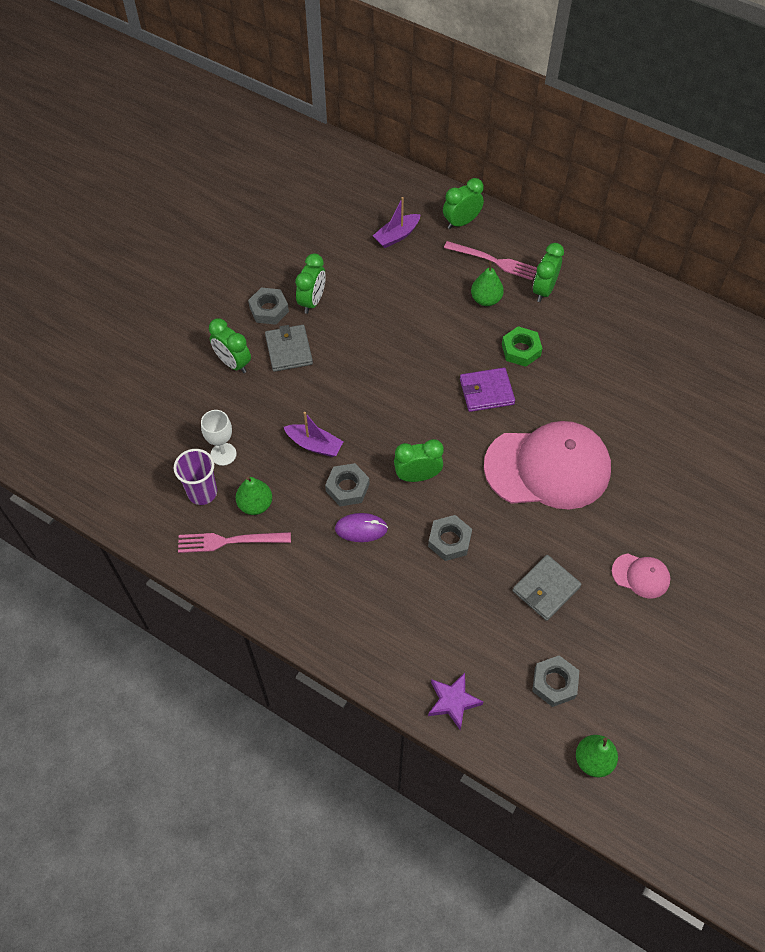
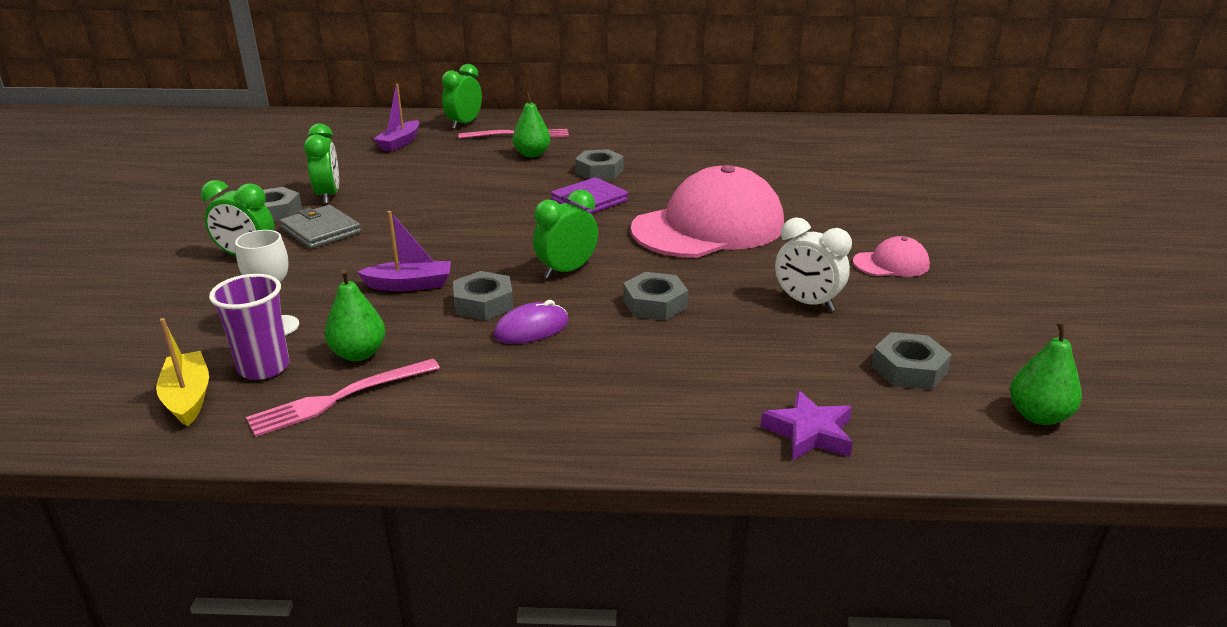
camera: 30 degrees left, 30 degrees down
(157, 501) = (188, 397): none -> yellow boat
(521, 350) = (599, 171): green nut -> grey nut
(544, 290) = (586, 138): green clock -> none
(546, 589) = (807, 303): grey wallet -> white clock

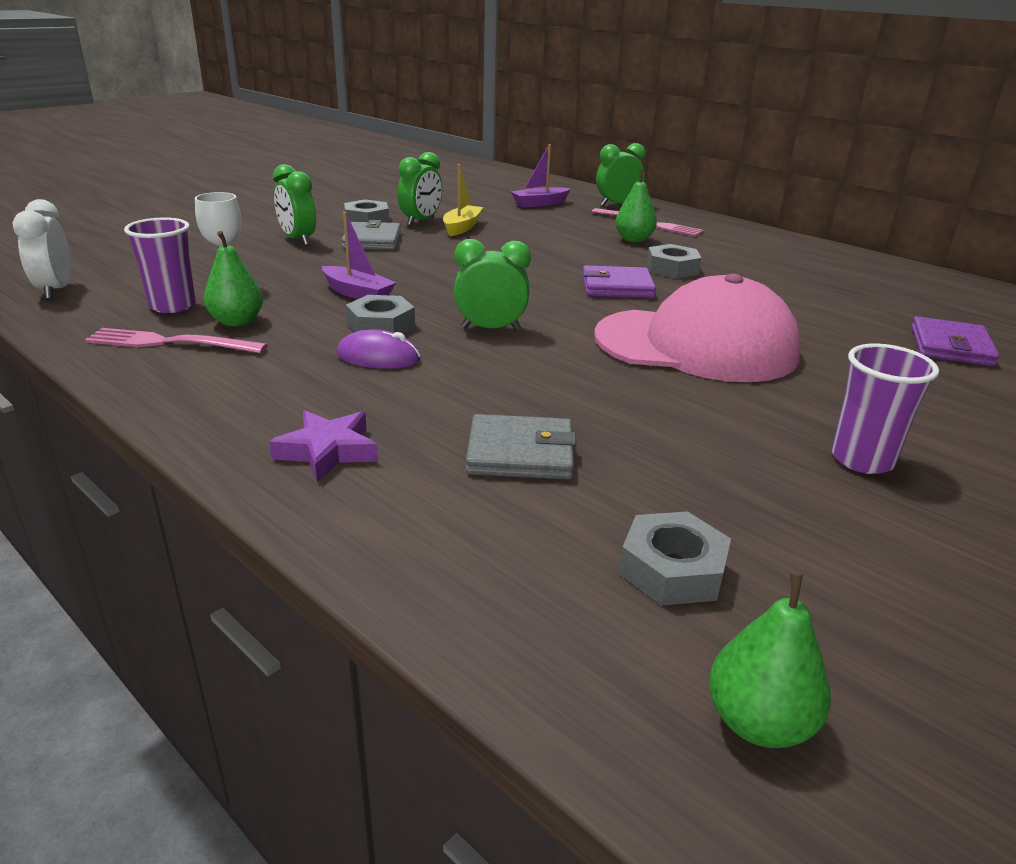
camera: 40 degrees right, 0 degrees up
(188, 397) = (104, 304): yellow boat -> yellow boat (462, 227)
(655, 304) = (515, 383): grey nut -> none
(738, 348) = (520, 453): none -> grey wallet
(807, 303) = (674, 450): white clock -> white clock (55, 290)
(809, 433) = (436, 561): purple star -> purple star (327, 451)
(829, 171) = (950, 347): none -> purple wallet
(891, 264) = (862, 460): pink cap -> purple cup

